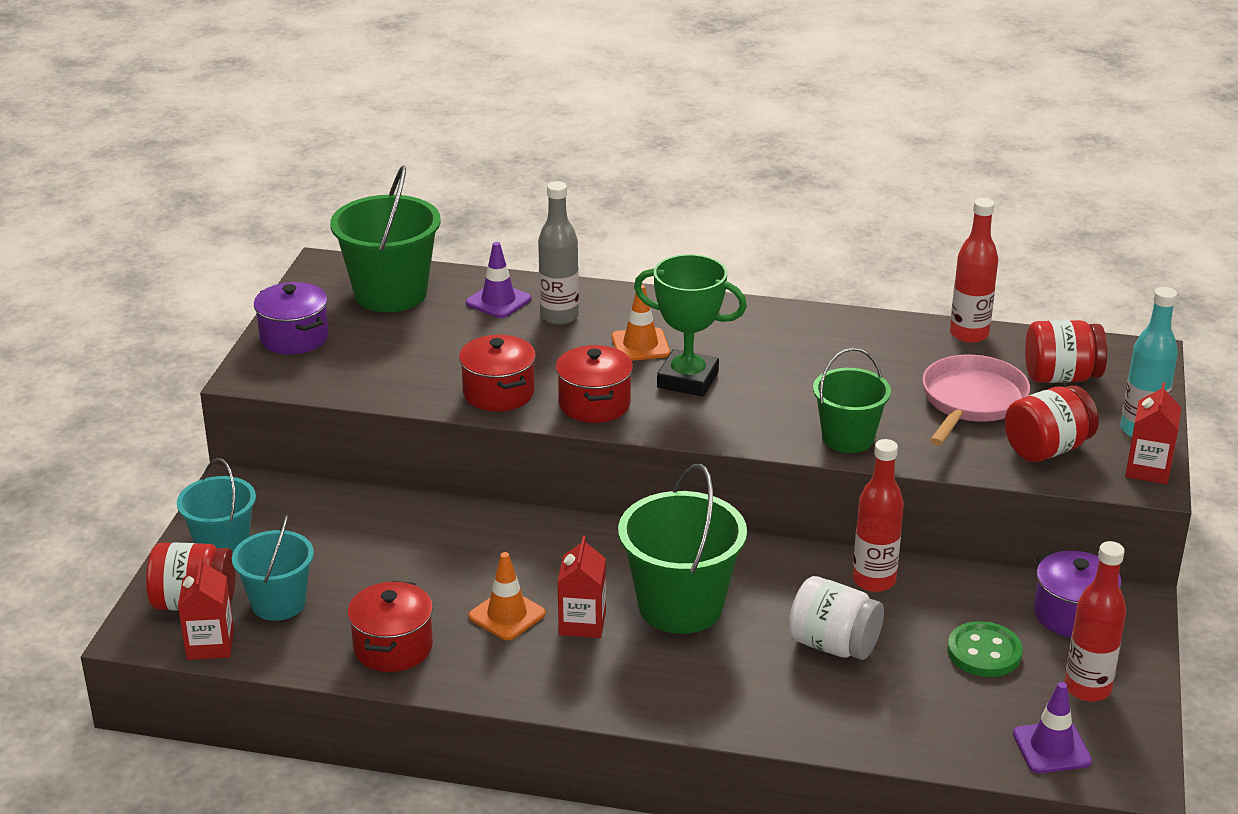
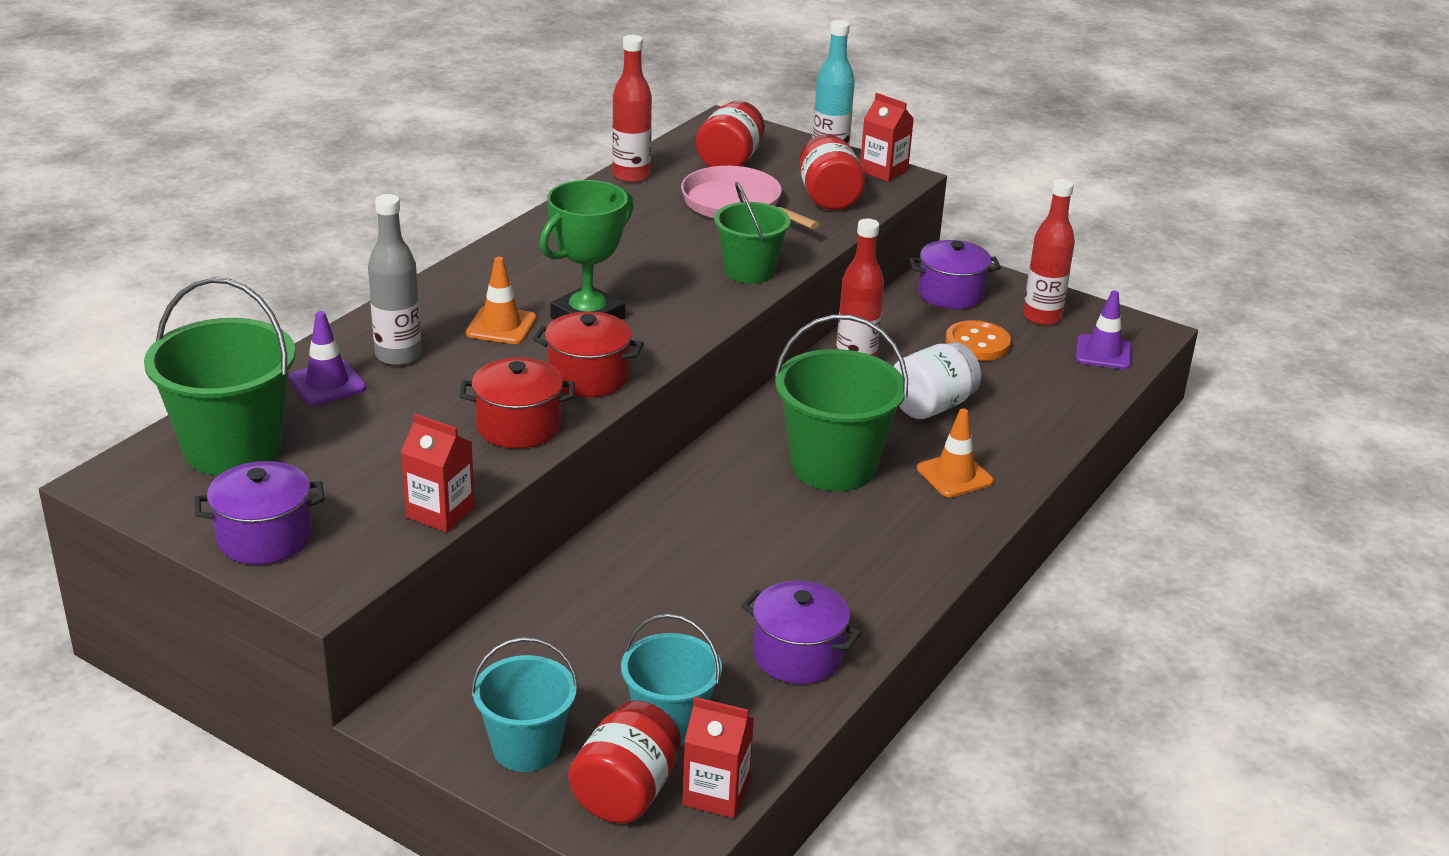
camera: 70 degrees left, 0 degrees up
(393, 647) = (797, 655): red pot -> purple pot
(507, 615) = (787, 569): orange traffic cone -> orange traffic cone (954, 475)
(582, 623) = (826, 527): red carton -> red carton (440, 512)
(984, 652) = (977, 343): green button -> orange button

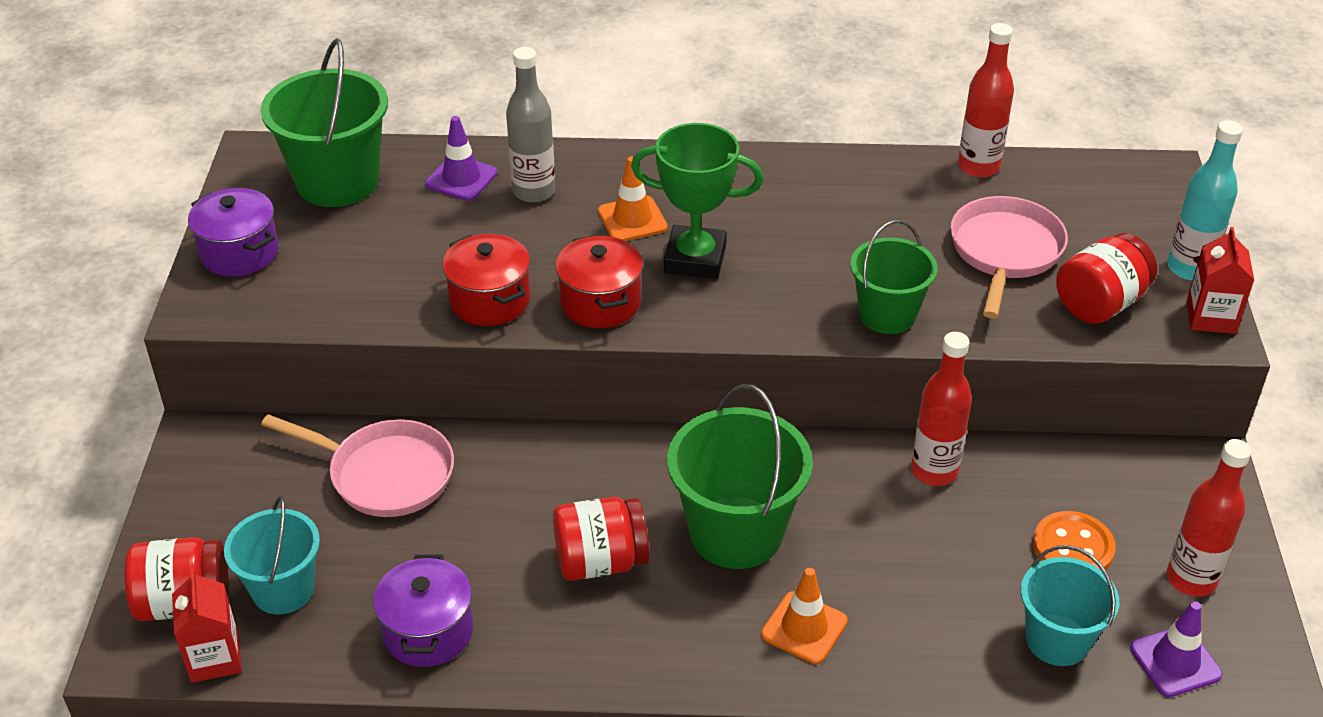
camera: 60 degrees right, 10 degrees up
(440, 512) = (336, 318): red carton -> none
(526, 748) = (202, 521): turquoise bucket -> turquoise bucket (1057, 640)
(583, 615) = (385, 474): none -> pink pan
(730, 161) = (1088, 210): red jar -> red jar (600, 561)
(931, 406) = (912, 560): white jar -> none
(951, 294) = (1150, 487): purple pot -> none

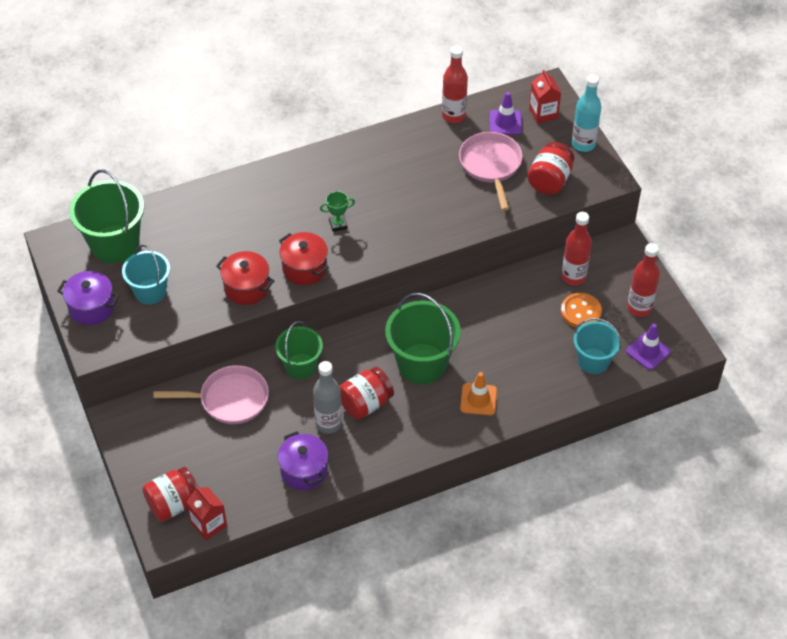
camera: 25 degrees left, 10 degrees up
(283, 590) = (219, 478): turquoise bucket -> turquoise bucket (150, 291)
(461, 179) = (183, 218): purple traffic cone -> purple traffic cone (505, 122)
(533, 191) = (228, 212): grey bottle -> grey bottle (328, 423)
(632, 219) = (291, 212): orange traffic cone -> none
(695, 259) = (338, 224): green trophy -> green trophy, size x0.50
(887, 315) = (451, 224): green bucket -> green bucket (300, 366)
(934, 471) = (499, 295): red bottle -> red bottle (573, 277)
(1211, 317) = (604, 170): red carton -> red carton (543, 113)

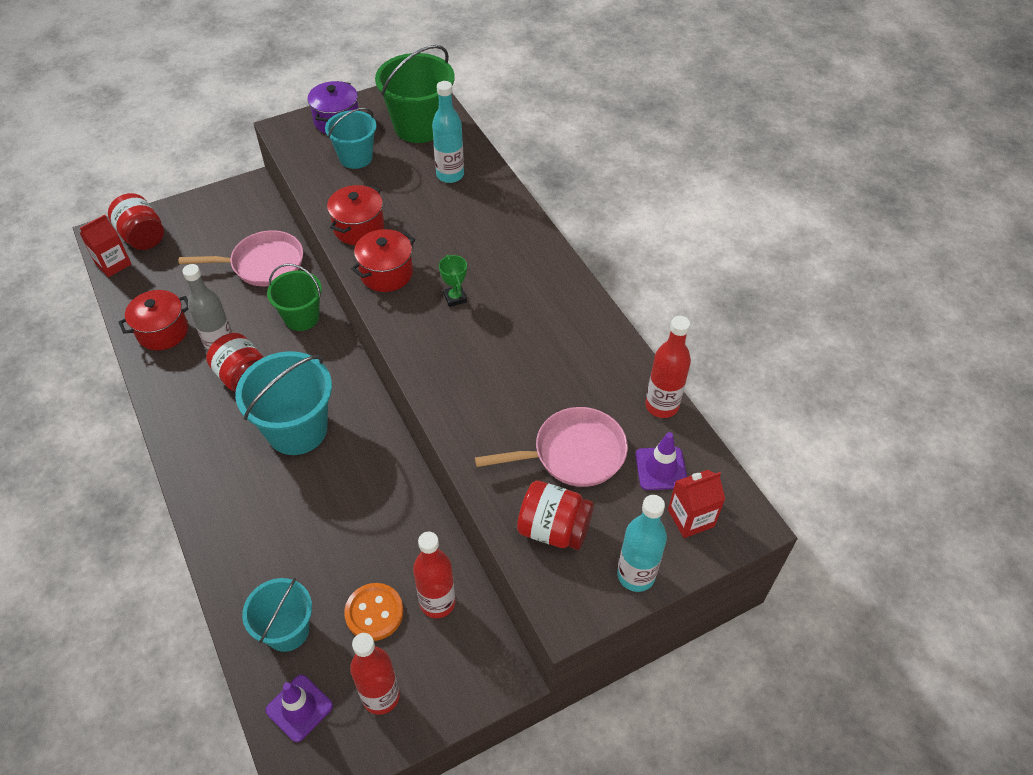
camera: 85 degrees right, 0 degrees up
(188, 223) = (450, 175): none -> turquoise bottle
(229, 399) = (263, 264): pink pan -> pink pan turned 90 degrees counterclockwise
(304, 470) = (163, 331): purple pot -> red pot
(422, 364) = (297, 429): green bucket -> turquoise bucket
(478, 399) = (237, 491): orange traffic cone -> none

